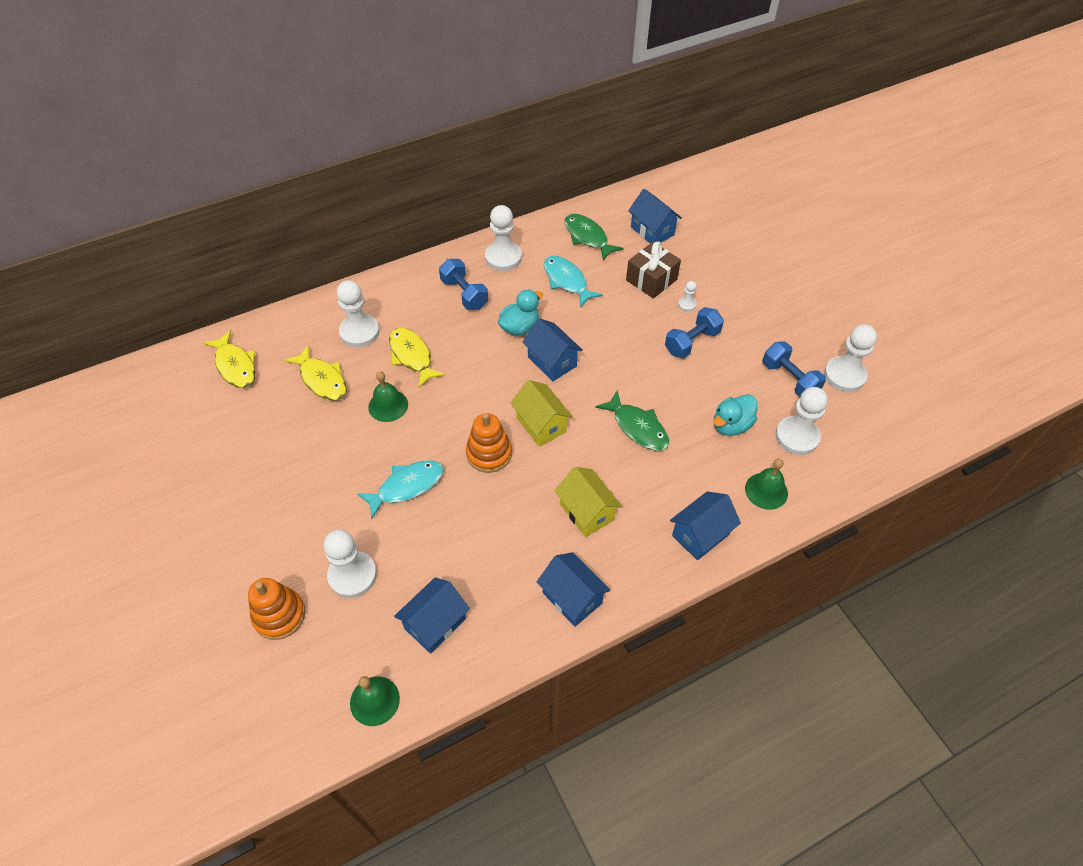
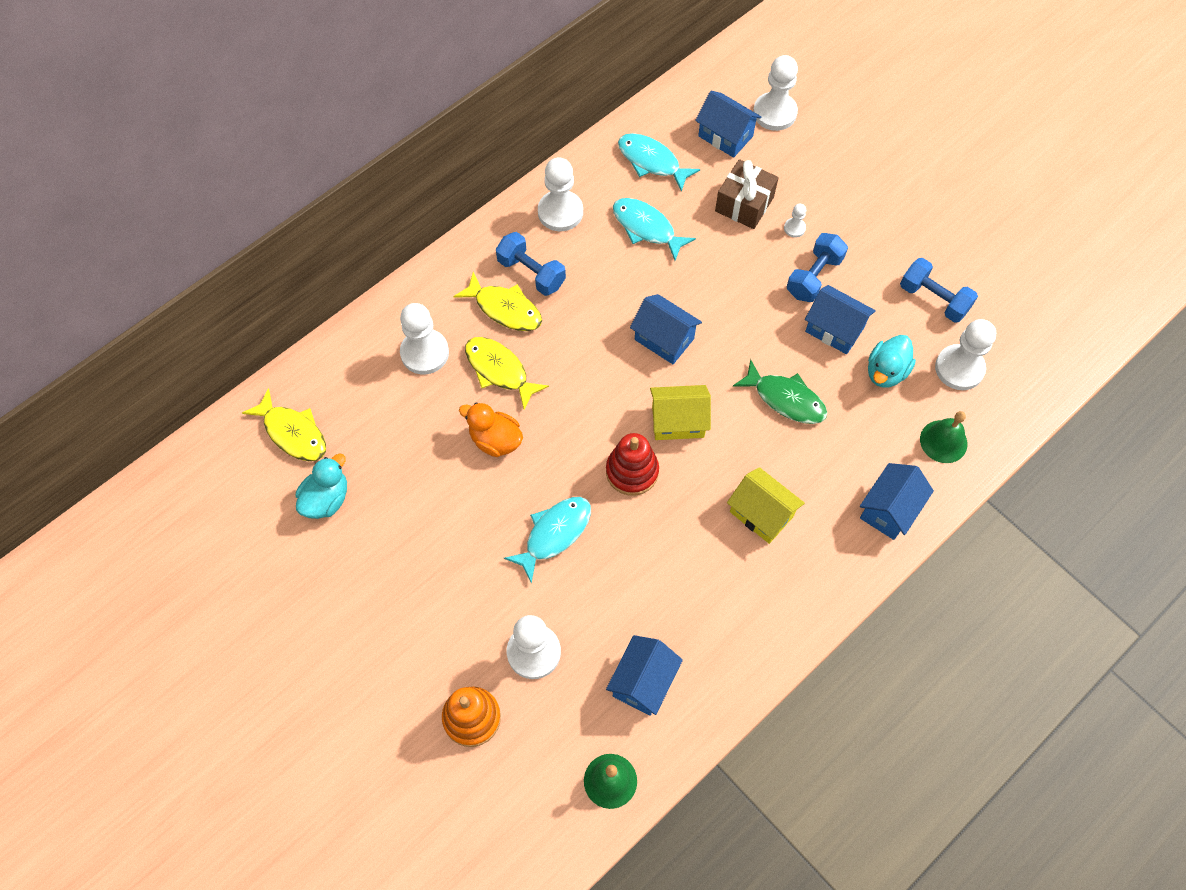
camera: 15 degrees left, 10 degrees up
(322, 380) = (405, 426): yellow fish -> yellow fish (505, 309)
(388, 405) = (495, 440): green bell -> orange duck
(489, 453) = (632, 471): orange stacking toy -> red stacking toy
(520, 327) = (612, 302): turquoise duck -> turquoise duck (326, 499)
(541, 424) = (678, 422): yellow house -> yellow house turned 45 degrees counterclockwise
(572, 598) = (777, 615): blue house -> blue house (834, 329)
(587, 237) = (651, 161): green fish -> turquoise fish
(844, 375) = (991, 280): white pawn -> white pawn (774, 113)

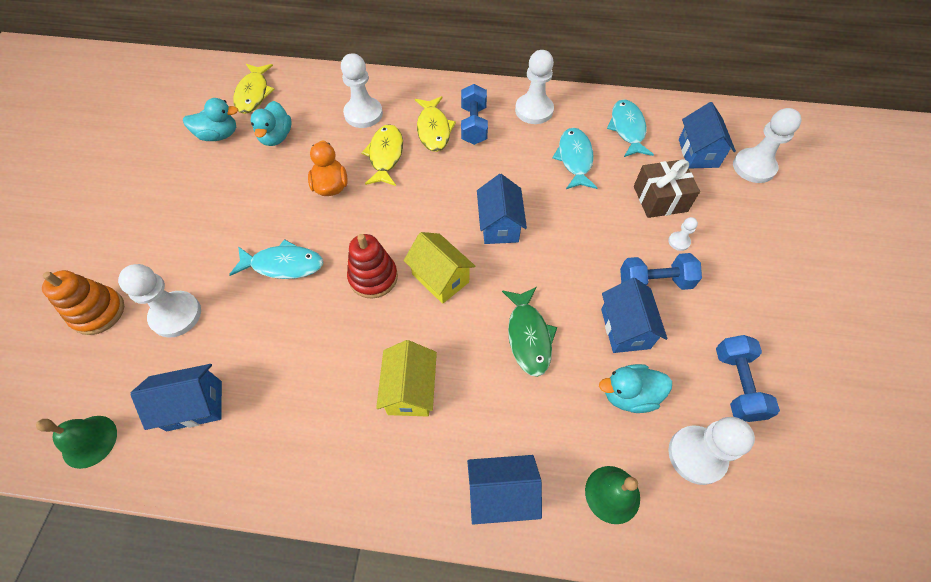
camera: 50 degrees right, 5 degrees down
(381, 448) = (276, 137): none -> turquoise duck

